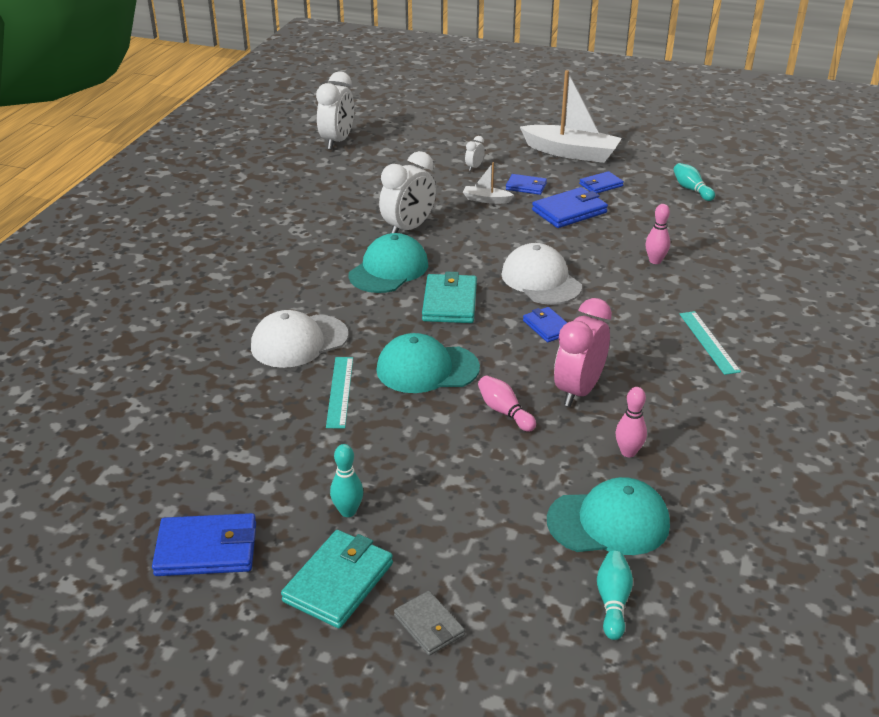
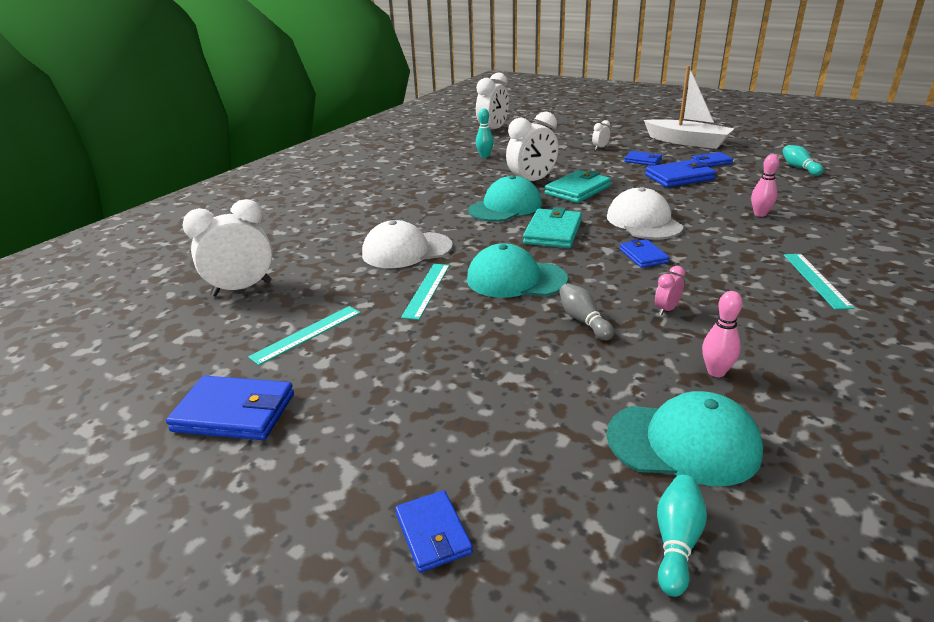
camera: 15 degrees right, 5 degrees down
(136, 410) = (242, 288): none -> white clock
(237, 458) = (307, 334): none -> turquoise ruler
(338, 582) = (350, 465): turquoise wallet -> turquoise wallet (577, 190)
(348, 511) = (391, 394): turquoise bowling pin -> turquoise bowling pin (484, 156)
(429, 625) = (433, 533): grey wallet -> blue wallet
(486, 200) = (605, 167): white boat -> none
(504, 412) = (583, 321): pink bowling pin -> grey bowling pin
(578, 391) = (666, 310): pink clock -> pink clock, size x0.45

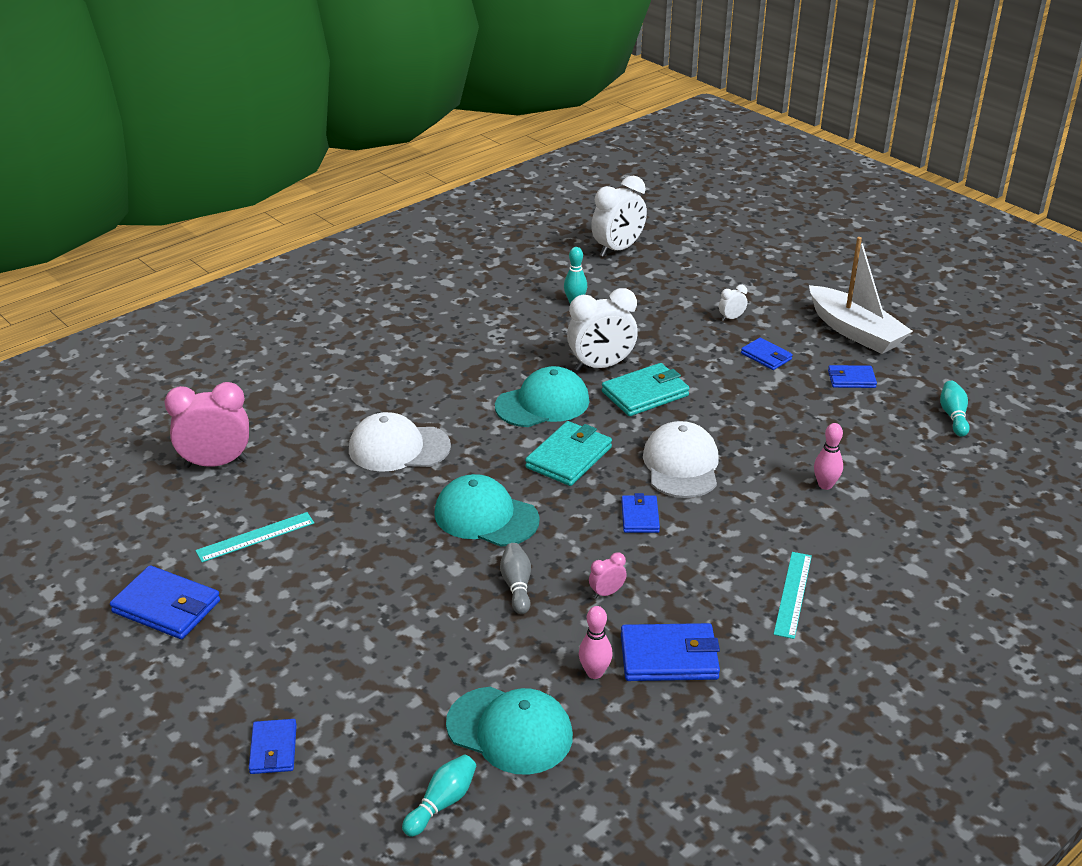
camera: 15 degrees right, 5 degrees up
(242, 288) = (216, 463): white clock -> pink clock
(427, 290) = (391, 509): turquoise ruler -> none
(679, 177) = (786, 399): blue wallet -> blue wallet (669, 657)

